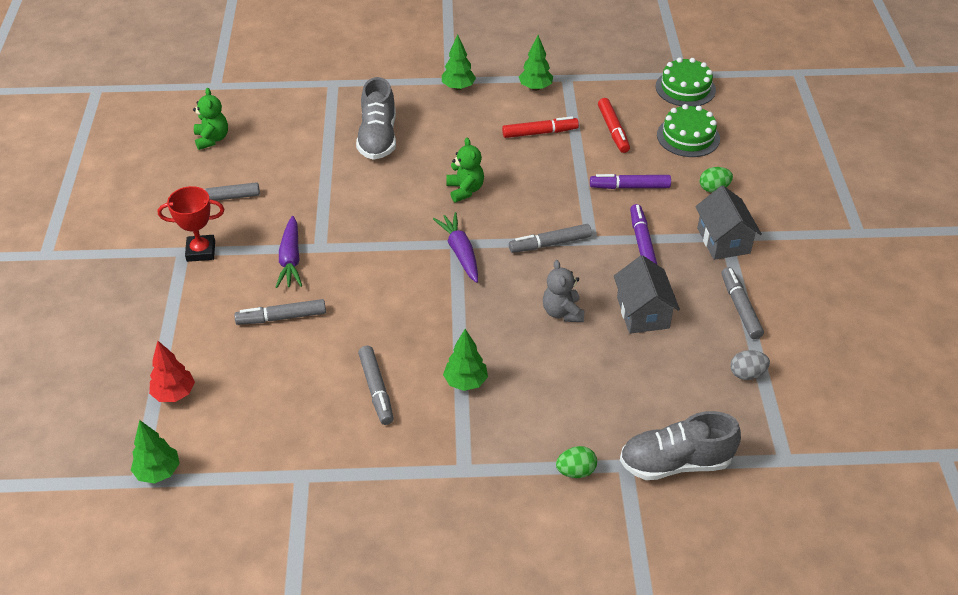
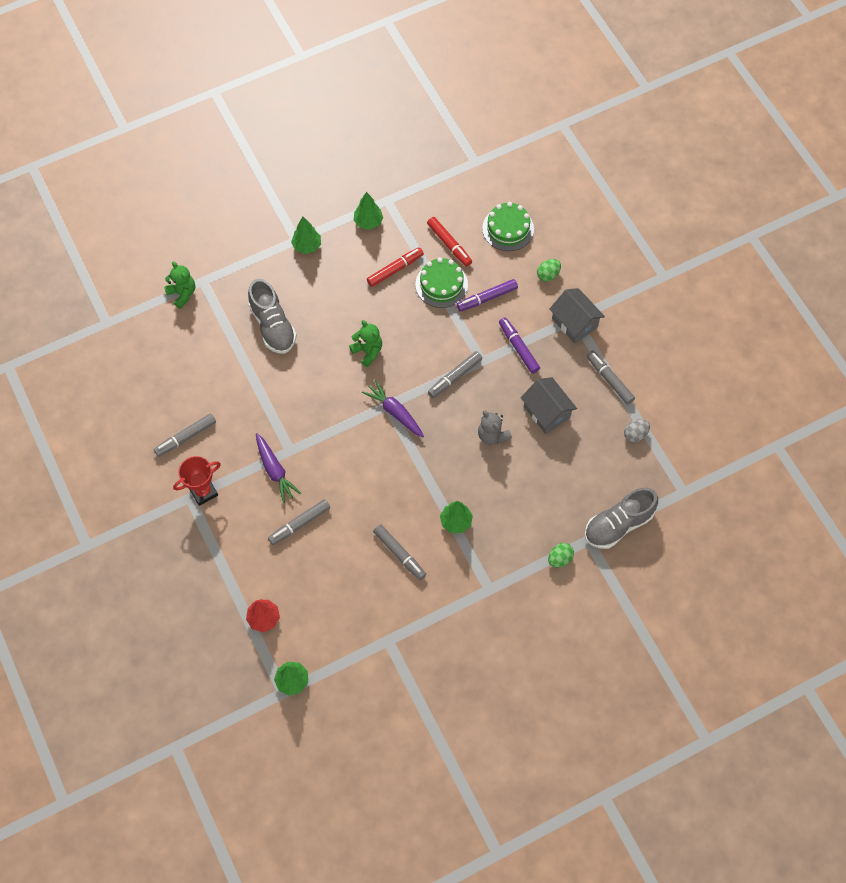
camera: 25 degrees left, 20 degrees up
(212, 139) = (141, 381): green teddy bear -> green teddy bear (182, 293)
(685, 88) = (484, 176): green cake -> green cake (441, 284)

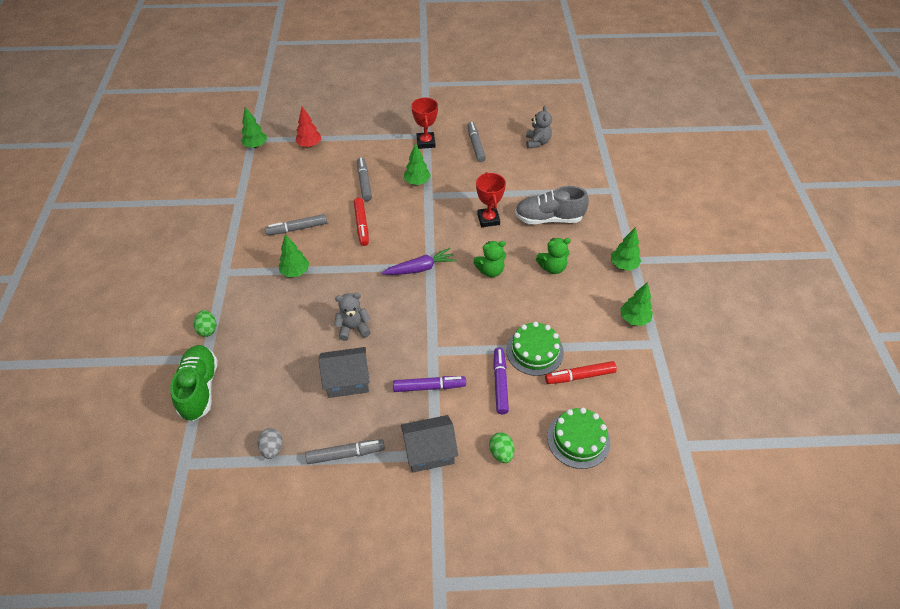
camera: 115 degrees right, 15 degrees down
(153, 377) = (537, 142): none -> grey teddy bear
(182, 293) = (607, 176): green teddy bear -> green teddy bear (552, 267)
(275, 470) = (417, 182): purple carrot -> green tree
(299, 379) = (488, 219): none -> red trophy
(395, 269) = (569, 320): red marker -> red marker (361, 225)
(455, 377) = (428, 323): grey marker -> none
(618, 524) = (199, 388): grey shoe -> green shoe

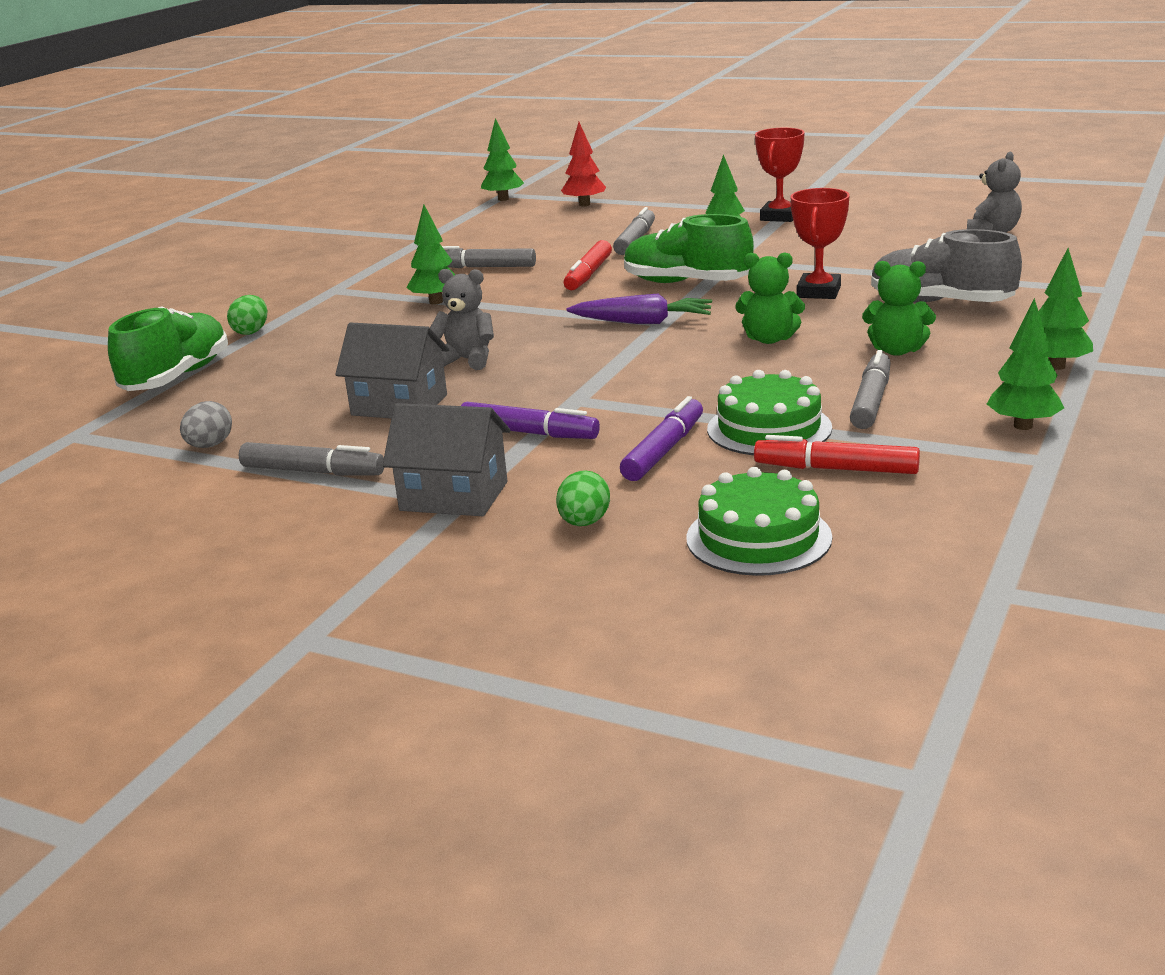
camera: 30 degrees right, 25 degrees down
(418, 223) = (686, 283): none -> green shoe
(475, 145) = (868, 226): grey marker -> grey marker (871, 401)

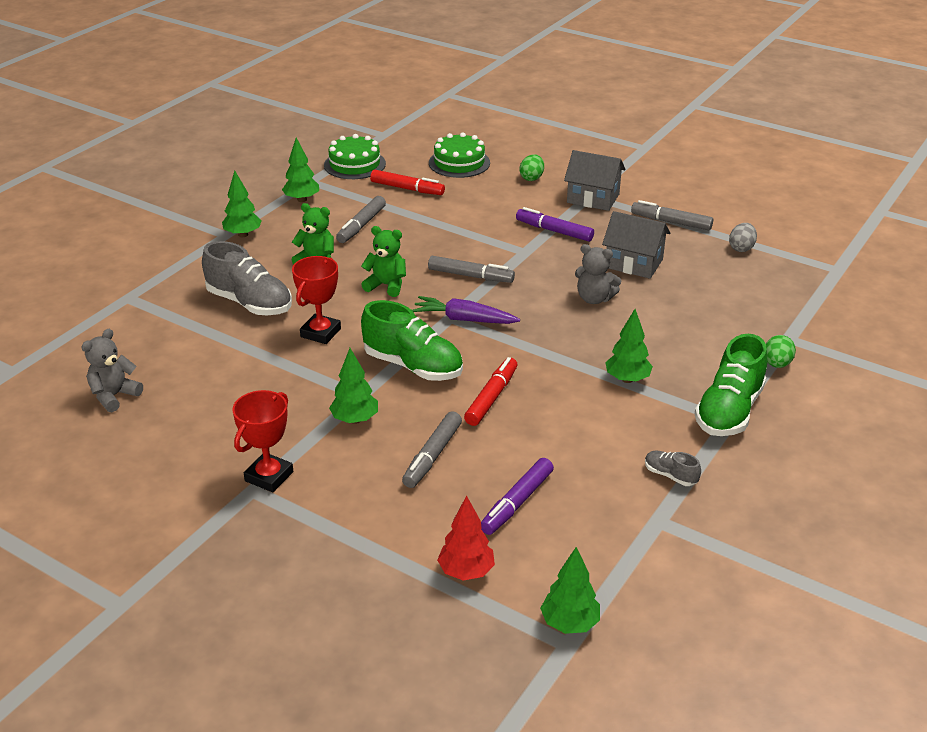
camera: 175 degrees left, 10 degrees up
(177, 377) = (804, 315): green shoe -> green shoe (729, 411)
(408, 256) = (670, 475): none -> grey shoe
(483, 267) = (588, 432): grey marker -> grey marker (470, 276)
(663, 450) = (484, 210): purple marker -> purple marker (517, 502)
(769, 428) = (425, 215): green cake -> green cake (354, 164)

